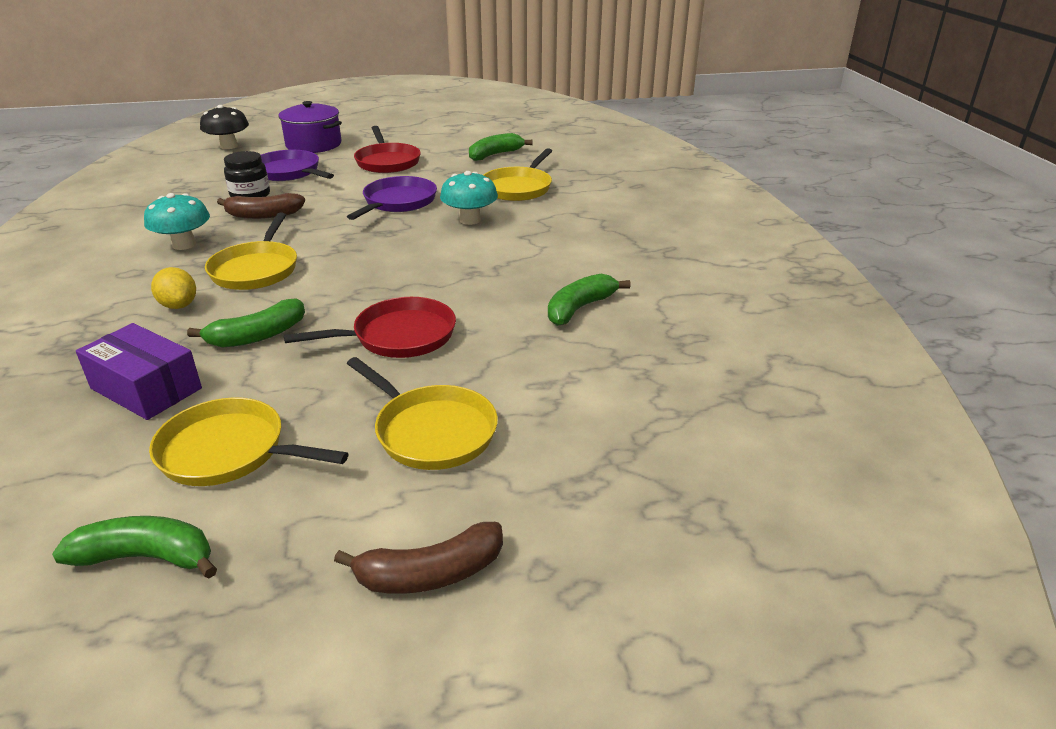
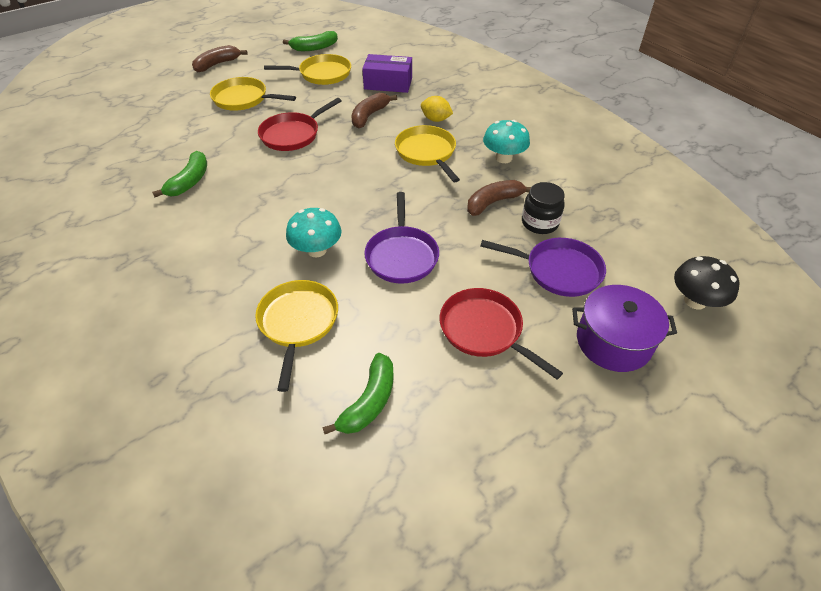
camera: 155 degrees right, 15 degrees up
(258, 336) = (369, 116): green banana -> brown banana

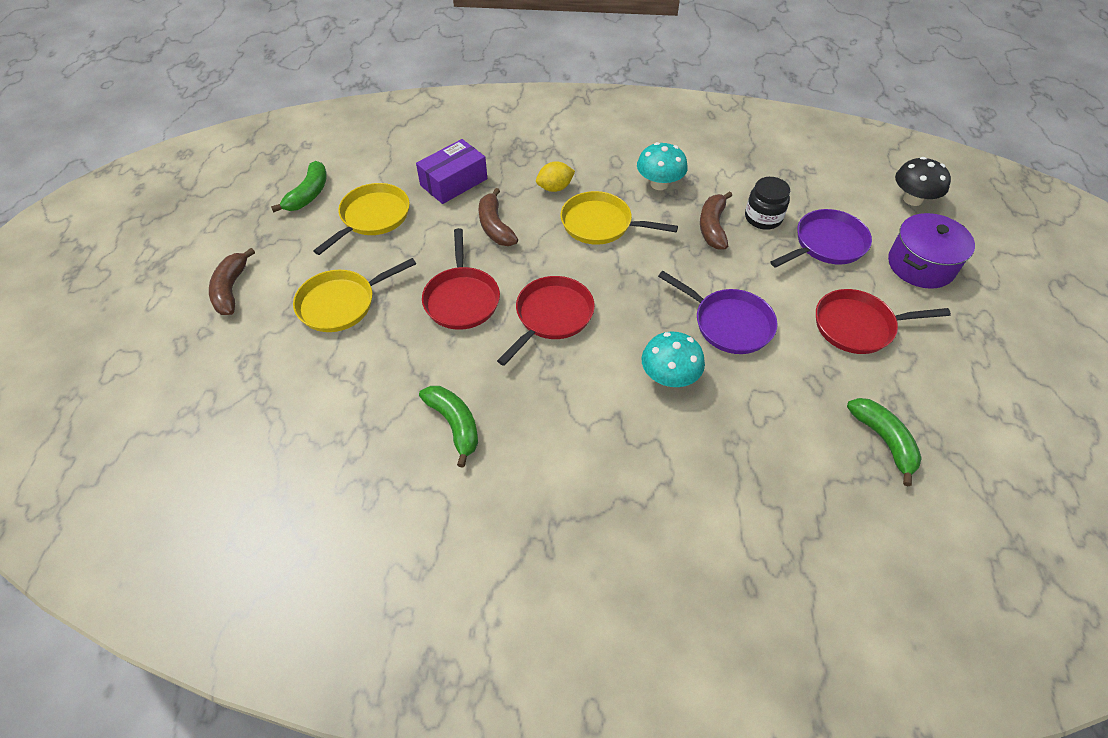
camera: 50 degrees left, 5 degrees up
(298, 323) = (757, 441): yellow pan -> none
(316, 174) = (551, 316): none -> red pan

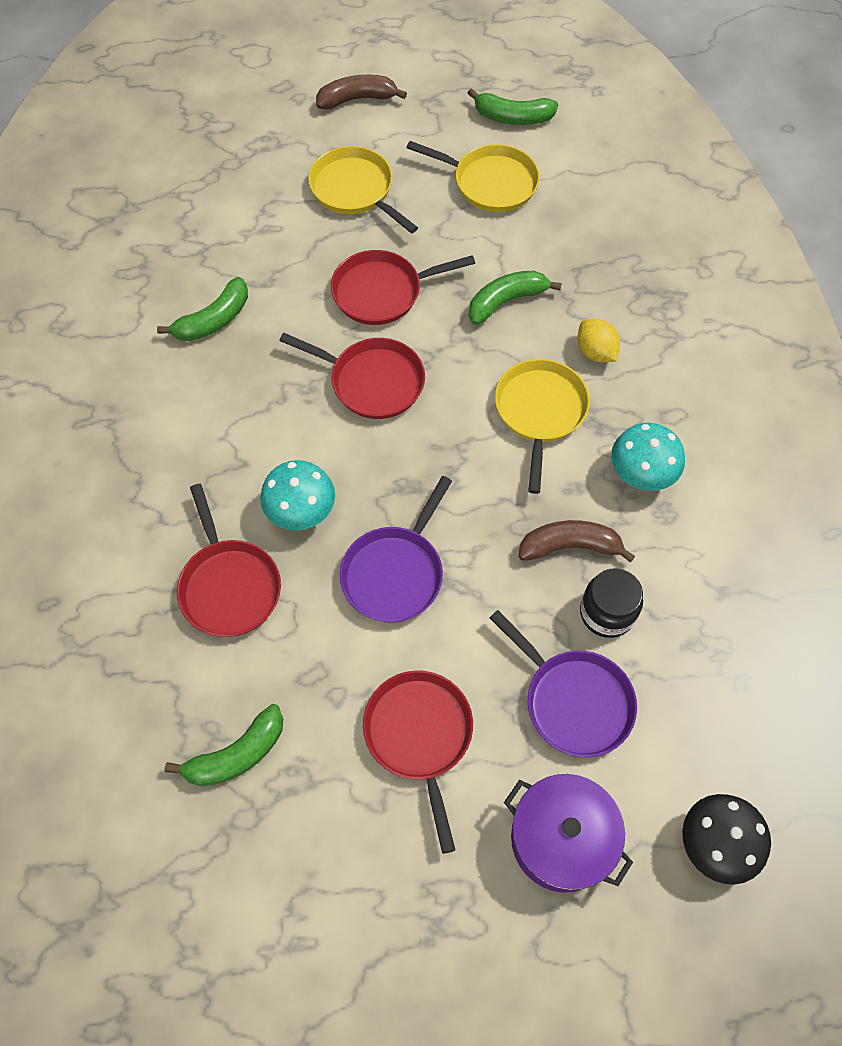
camera: 80 degrees right, 10 degrees up
(453, 182) = (574, 244): purple box -> none
(495, 226) = (506, 301): brown banana -> green banana
(736, 434) = (229, 586): none -> red pan

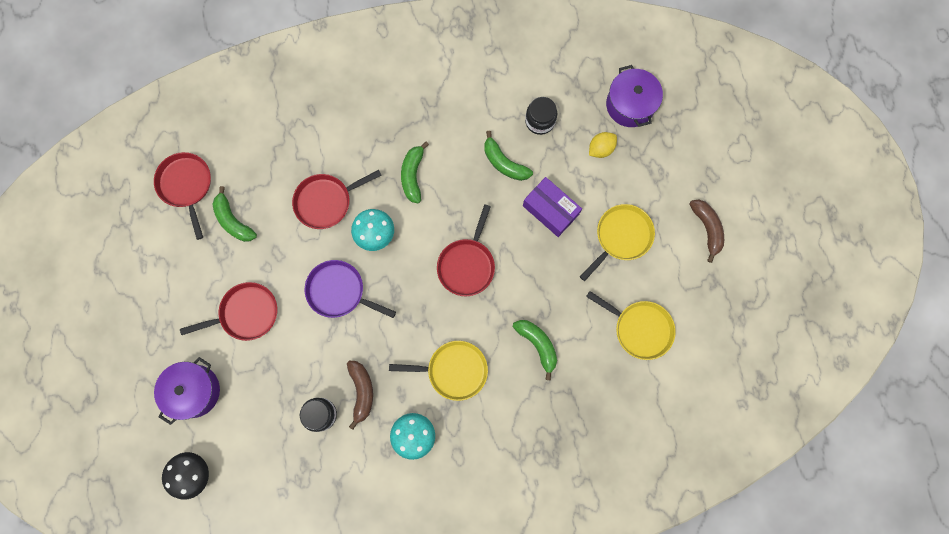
camera: 85 degrees right, 15 degrees up
(156, 269) = (540, 121): none -> black jar
(157, 161) = (630, 105): none -> purple pot
(301, 268) = (550, 210): none -> purple box
(382, 292) = (537, 264): red pan -> red pan (186, 186)
(490, 183) = (639, 328): yellow pan -> yellow pan turned 75 degrees counterclockwise
(512, 117) = (705, 341): green banana -> green banana (413, 175)
(573, 701) = (268, 396): purple pan -> none
(595, 352) = (502, 405): yellow lemon -> yellow lemon (600, 149)

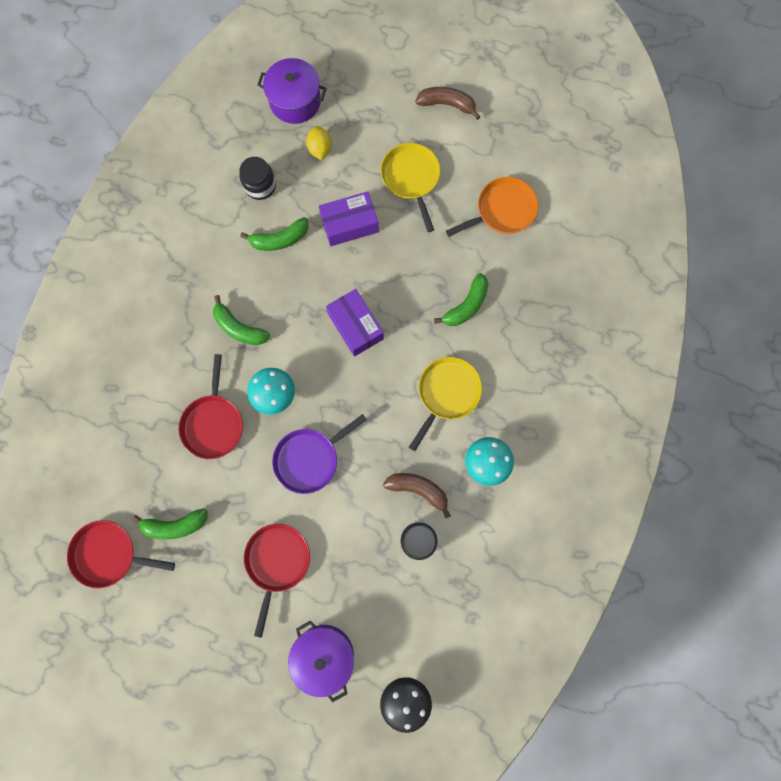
camera: 60 degrees left, 0 degrees up
(467, 265) = (355, 326): red pan -> purple box
(537, 345) = (466, 305): green banana -> green banana turned 135 degrees clockwise
(639, 328) = (502, 211): yellow pan -> orange pan

